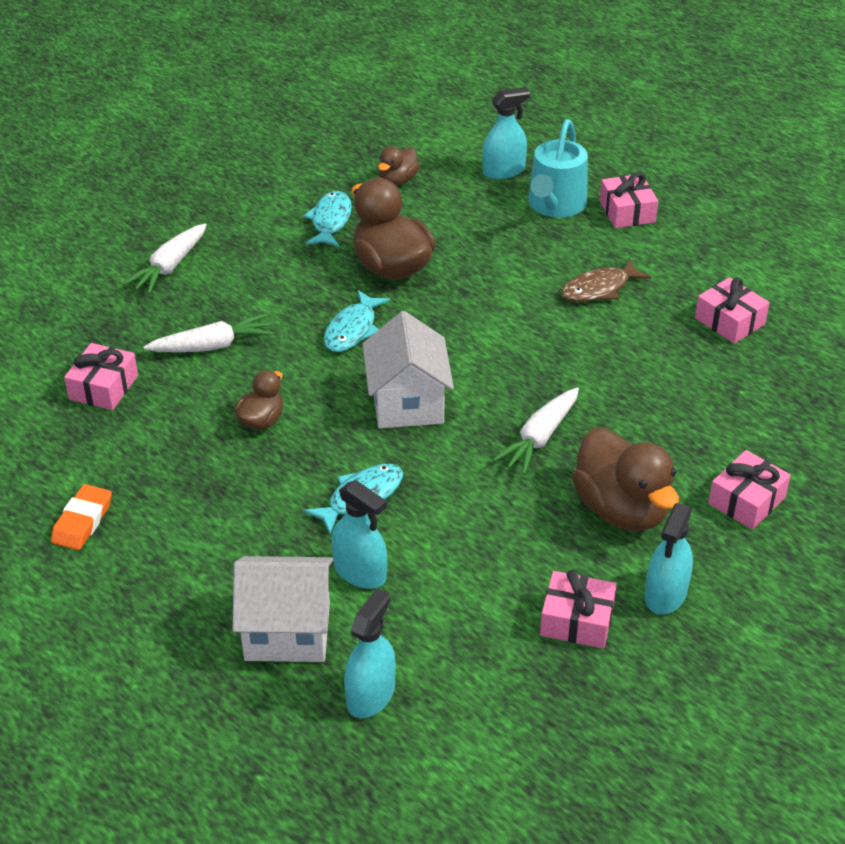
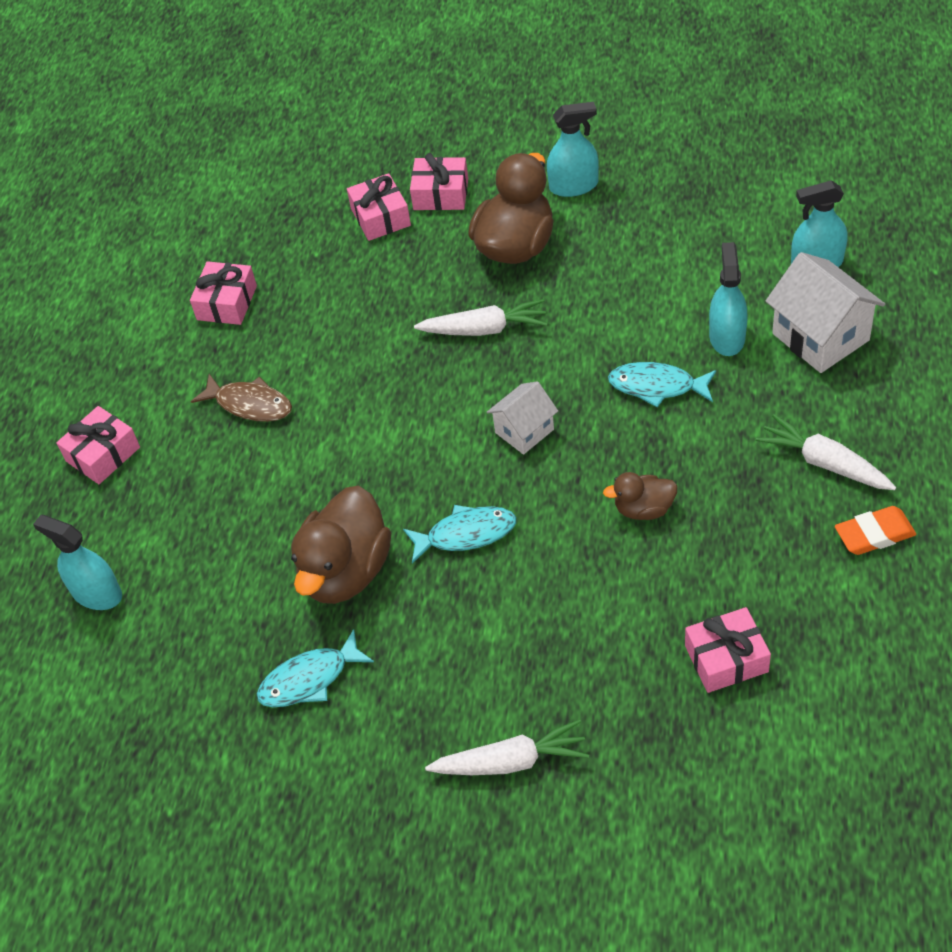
camera: 120 degrees left, 10 degrees up
(212, 346) = (589, 621): white carrot -> white carrot (824, 463)
(398, 180) = (185, 673): brown duck -> none
(407, 403) = (524, 431): white house -> white house, size x0.61
(555, 205) = (132, 513): turquoise watering can -> none
(577, 620) = (643, 211): pink gift -> pink gift (380, 217)

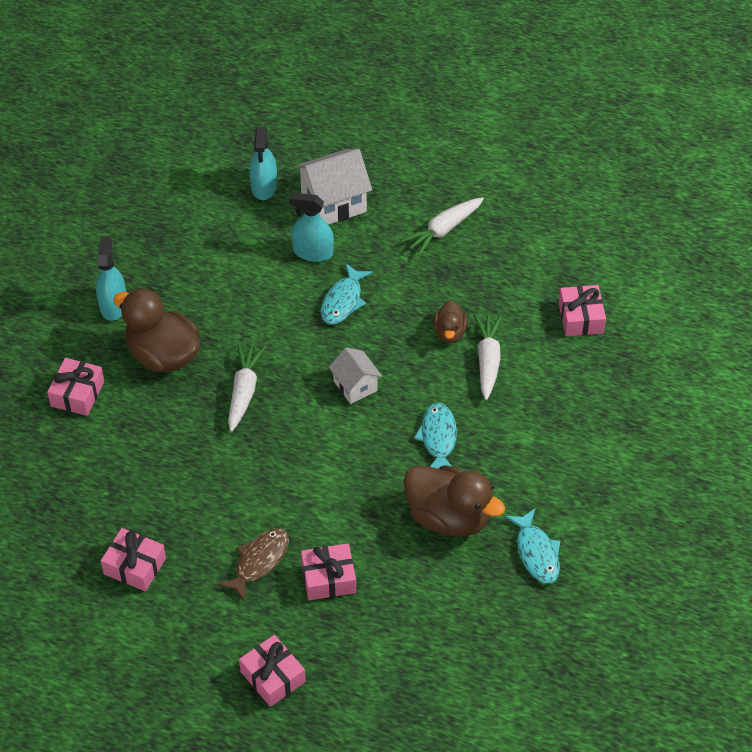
camera: 85 degrees left, 0 degrees up
(97, 593) = (418, 690): turquoise spray bottle -> none
(380, 217) = (84, 440): pink gift -> pink gift (328, 578)
(511, 761) = (629, 446): white carrot -> white carrot (488, 360)
(874, 534) = (508, 222): orange eraser -> none

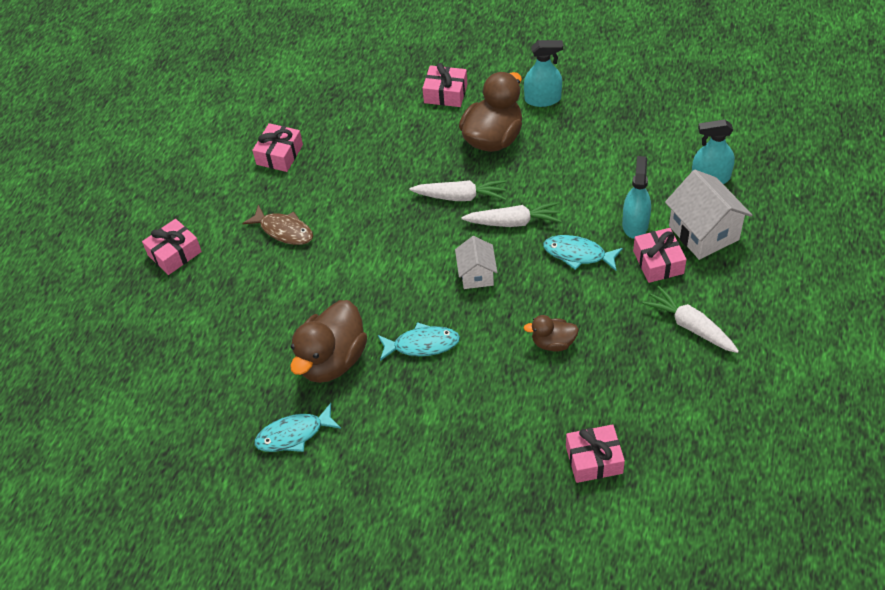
camera: 90 degrees right, 0 degrees up
(328, 578) = (267, 279): pink gift -> pink gift (658, 262)
(355, 386) = (476, 275): white house -> white house turned 60 degrees counterclockwise
(488, 360) = (522, 378): white carrot -> white carrot (513, 222)

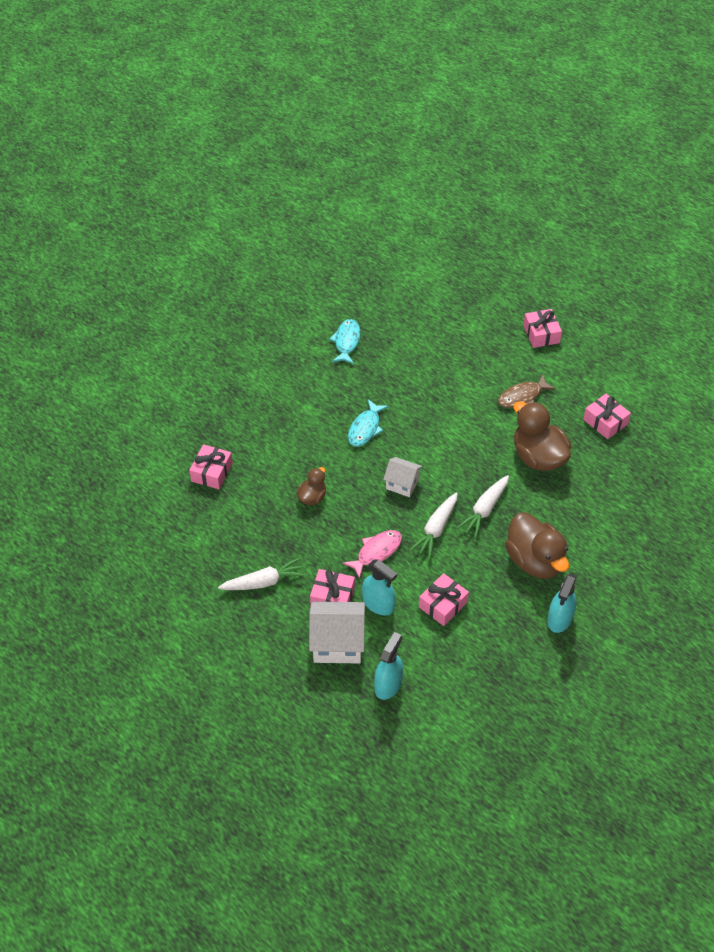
camera: 115 degrees right, 0 degrees up
(332, 360) = (388, 379): brown duck -> brown duck (538, 457)
(445, 93) = (610, 554): pink gift -> pink gift (443, 605)
(578, 254) = (376, 552): turquoise fish -> pink fish

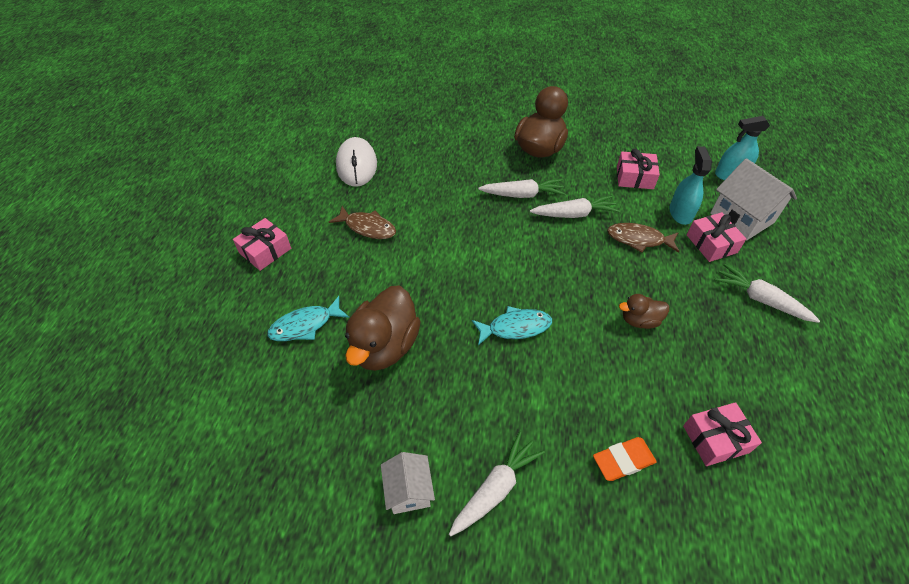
camera: 125 degrees left, 0 degrees up
(241, 422) = (623, 460): none -> orange eraser
(279, 362) = (495, 488): none -> white carrot
(346, 342) = (400, 428): turquoise fish -> turquoise fish (305, 325)
(376, 552) = (639, 239): pink fish -> brown fish
(402, 484) = (552, 260): white house -> white house (409, 491)
(538, 457) = (433, 188): brown duck -> brown duck (385, 346)
(559, 618) = (573, 119): turquoise spray bottle -> none
(605, 422) = (357, 165): pink gift -> white mouse

